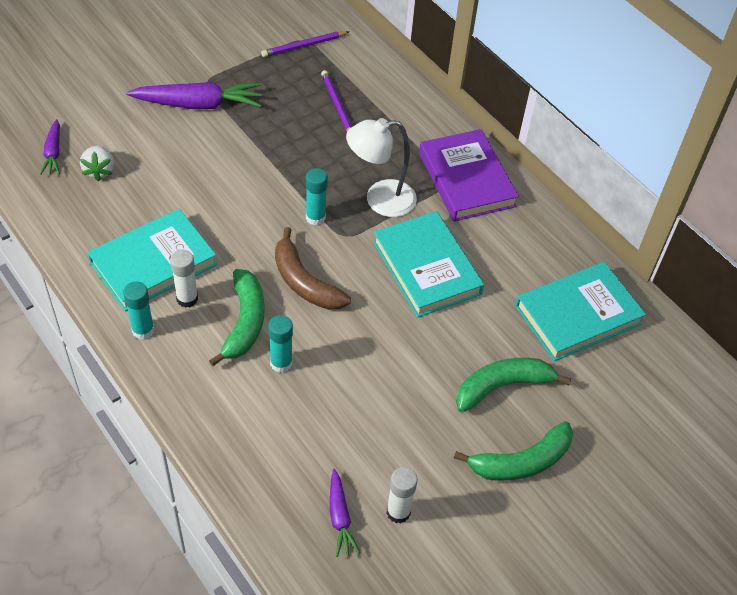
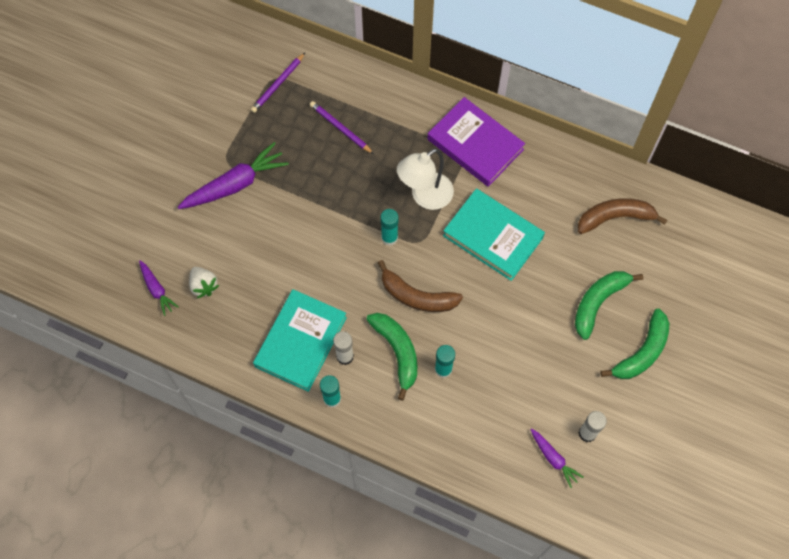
camera: 25 degrees left, 15 degrees up
(578, 315) = (615, 217): turquoise book -> brown banana

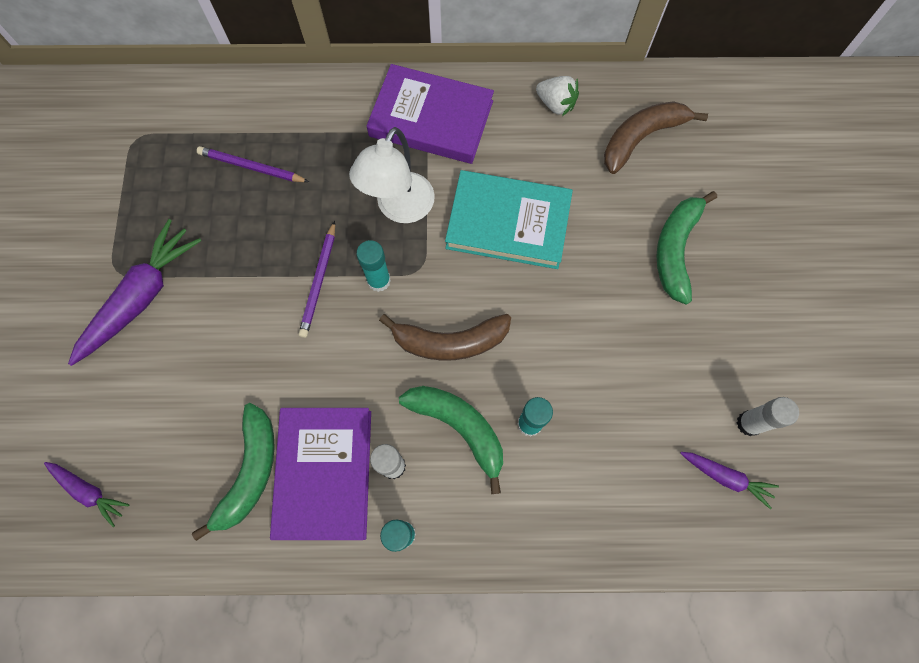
camera: 25 degrees left, 5 degrees up
(204, 286) = (155, 456): white strawberry -> white strawberry (556, 104)
(278, 84) = (144, 144): purple pencil -> purple pencil (319, 281)
(301, 342) = (324, 473): turquoise book -> purple book
(642, 352) = (758, 288): green banana -> green banana (250, 472)

